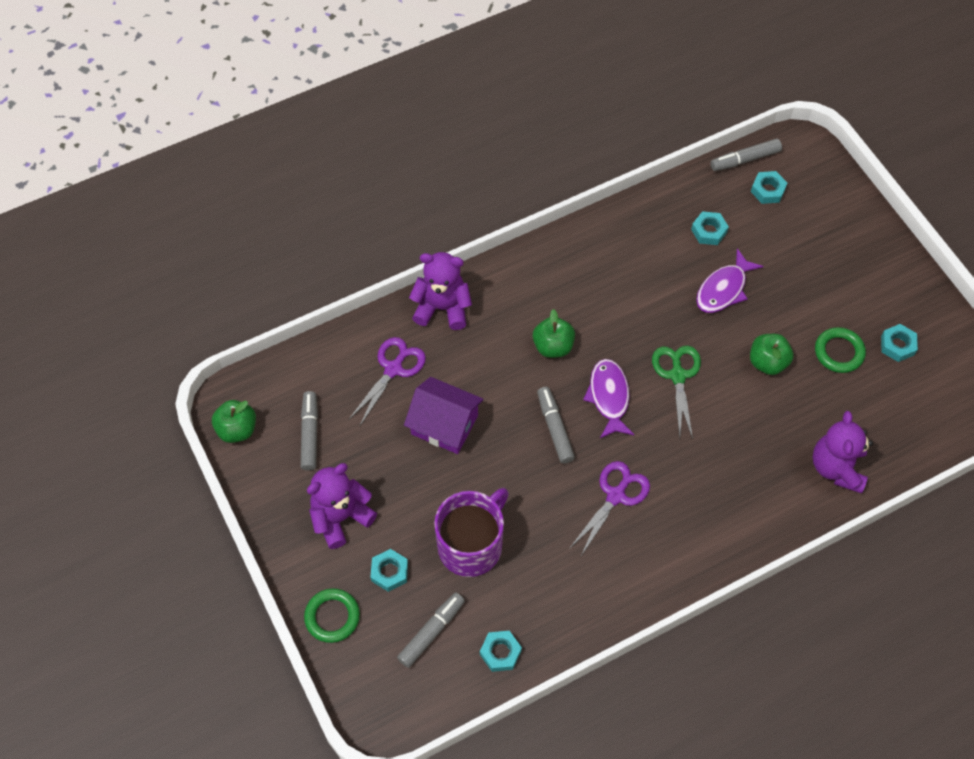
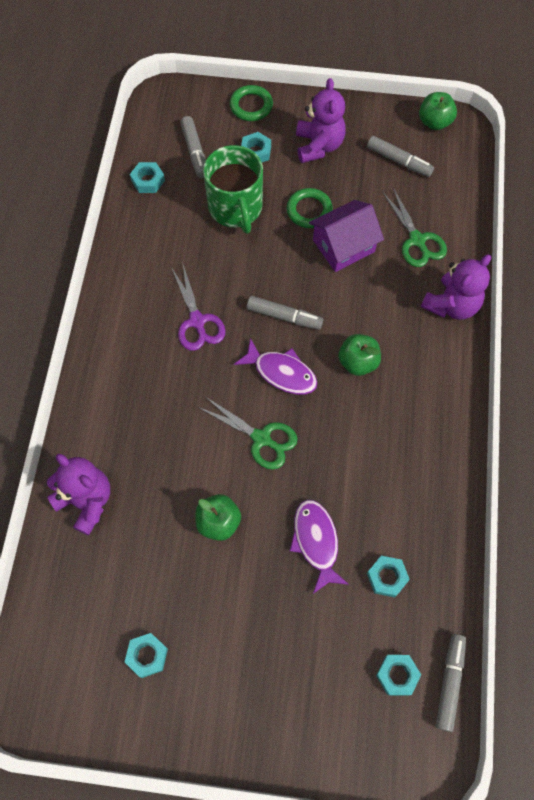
camera: 125 degrees right, 5 degrees up
(393, 369) = (417, 240): purple scissors -> green scissors
(471, 545) = (235, 208): purple mug -> green mug
(839, 352) = (181, 594): green ring -> green ring (309, 210)

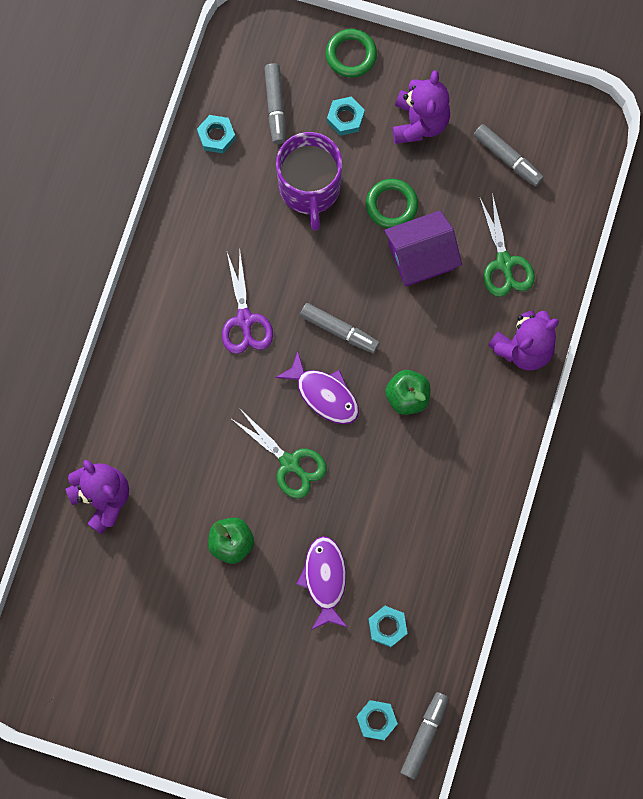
camera: 10 degrees right, 10 degrees up
(147, 656) = (142, 660): turquoise nut -> none
(235, 208) = (309, 188): green mug -> purple mug
(434, 122) = (561, 113): green apple -> none

